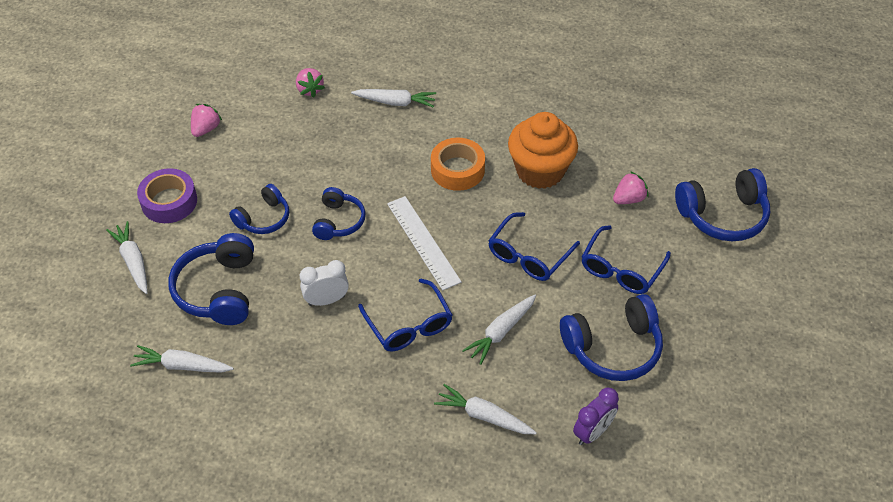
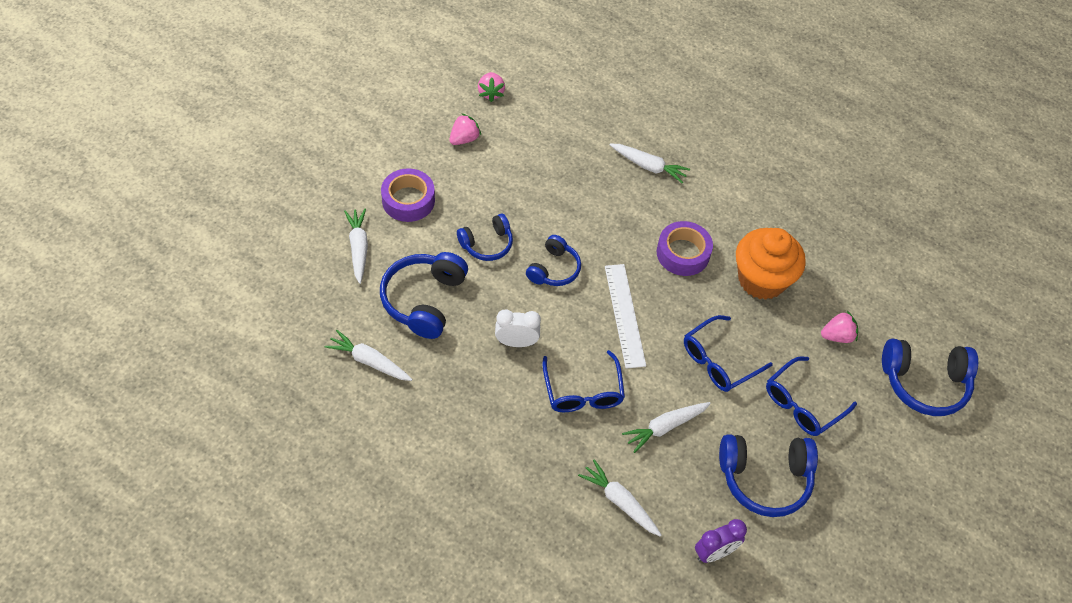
camera: 15 degrees right, 5 degrees up
(310, 90) = (572, 128): pink strawberry -> pink strawberry (491, 93)
(457, 170) = (683, 253): orange tape -> purple tape

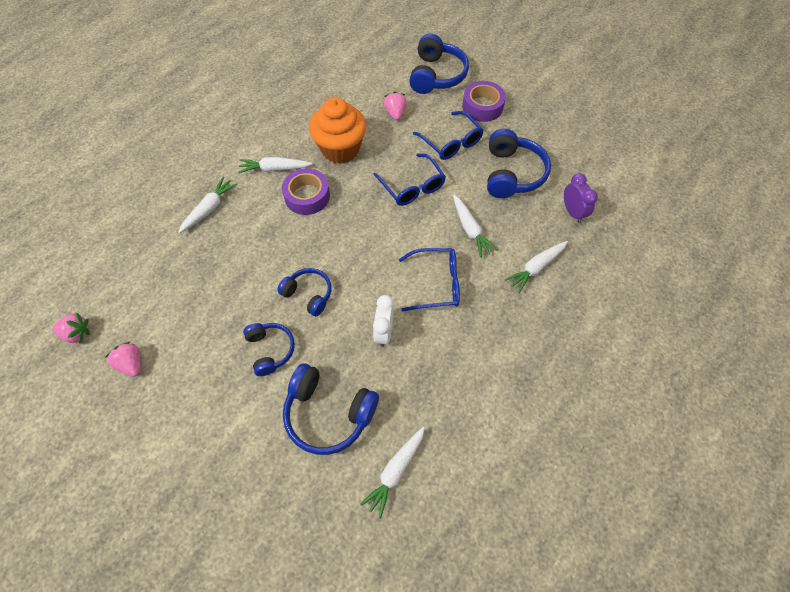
camera: 80 degrees left, 5 degrees up
(358, 248) = (253, 481): white carrot -> white carrot (275, 169)
(408, 200) = (200, 425): purple tape -> purple tape (482, 106)
(625, 315) = (363, 245): white ruler -> none

